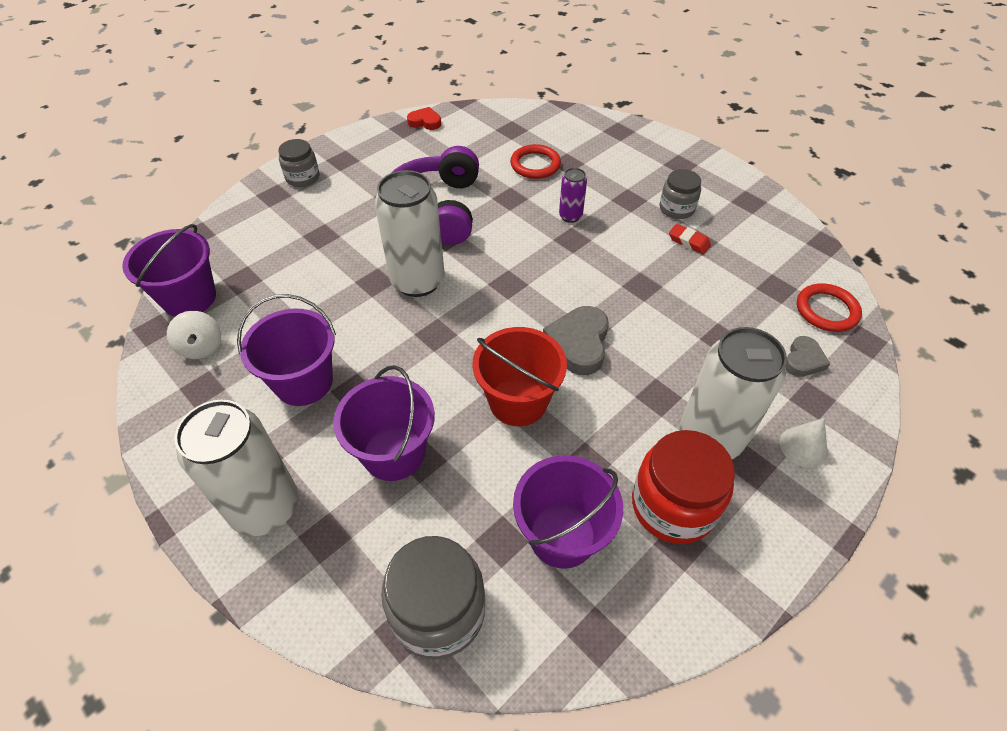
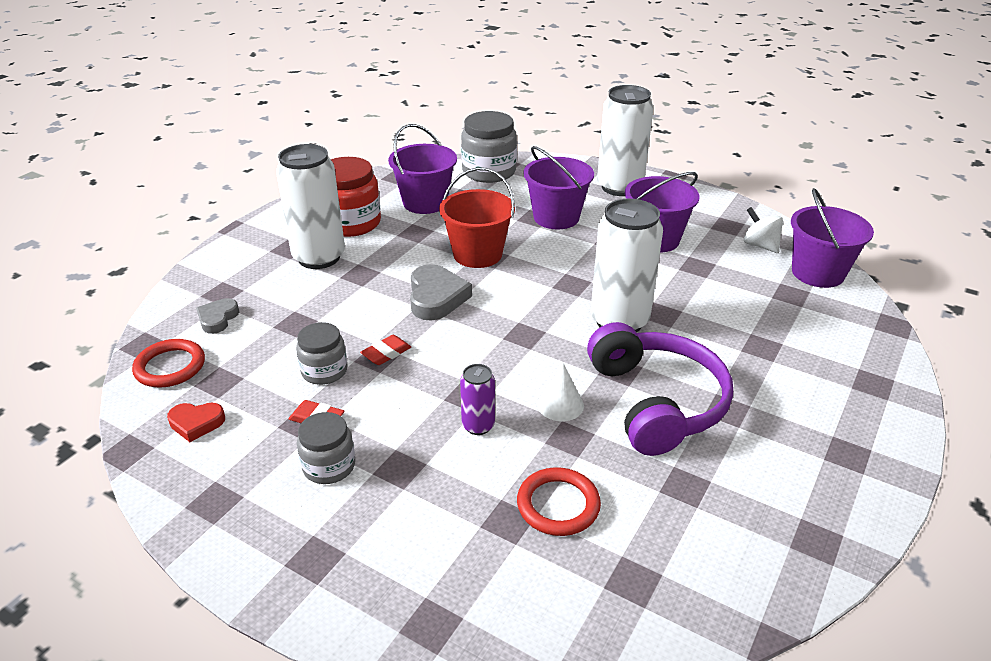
camera: 165 degrees right, 15 degrees down
(302, 177) = (867, 414): grey jar -> grey jar (324, 371)
(425, 122) = (795, 564): red heart -> red heart (196, 423)
(633, 288) = (386, 353): none -> red eraser
(803, 446) = (243, 263): white cone -> white cone (560, 405)

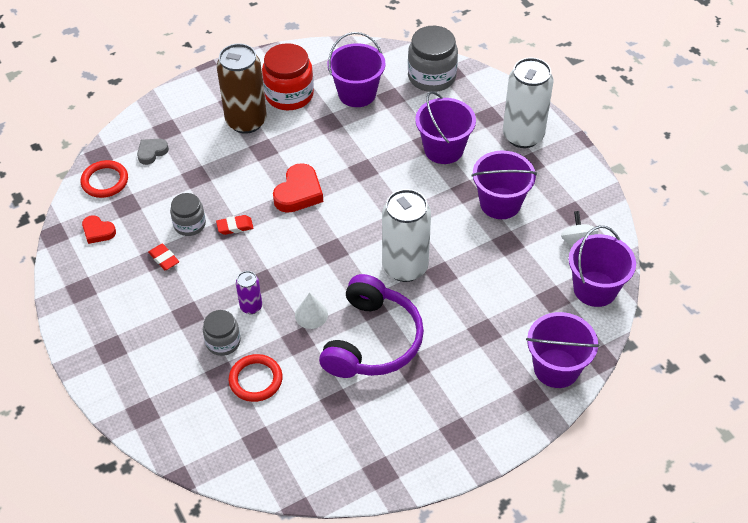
camera: 30 degrees right, 15 degrees up
(319, 257) = (246, 121): white can -> brown can
(329, 466) = (151, 295): grey jar -> grey jar (223, 342)
(436, 297) = (298, 192): grey heart -> red heart
(477, 254) = (356, 163): red bucket -> none
(866, 349) = (556, 368): none -> purple bucket

